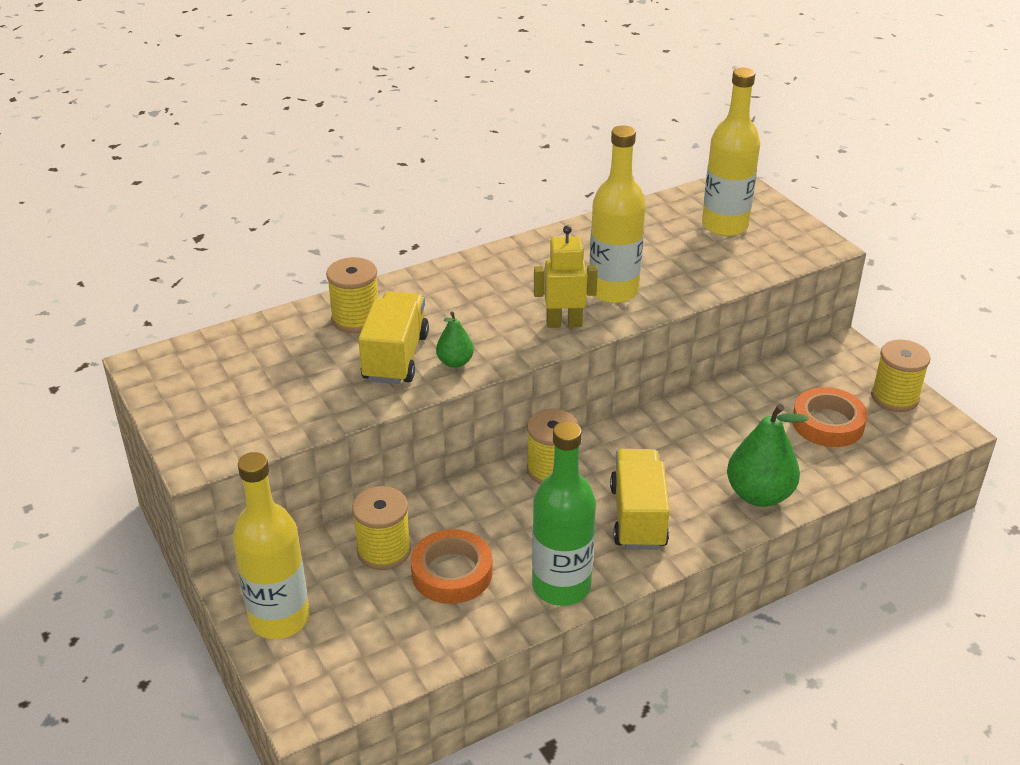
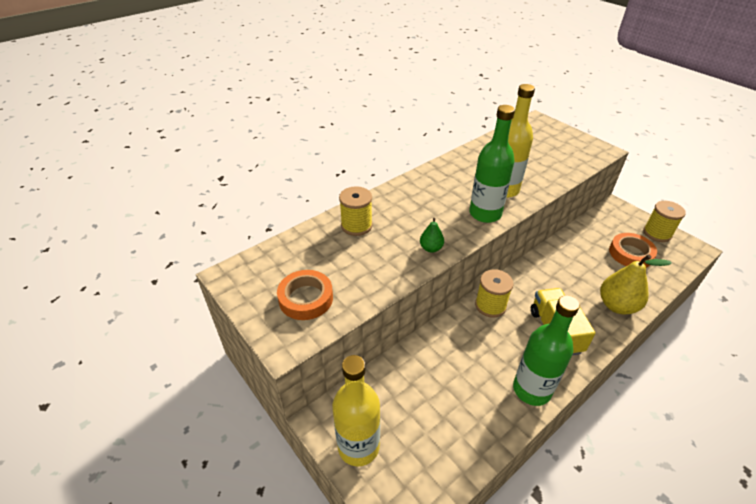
camera: 10 degrees left, 5 degrees up
(384, 550) = (410, 380): yellow spool -> none
(395, 357) = (392, 249): yellow truck -> none
(452, 572) = (459, 390): orange tape -> orange tape (306, 298)
(564, 323) = (485, 214): yellow robot -> green bottle
(725, 225) = (545, 144): yellow bottle -> none
(759, 495) = (617, 305): green pear -> yellow pear

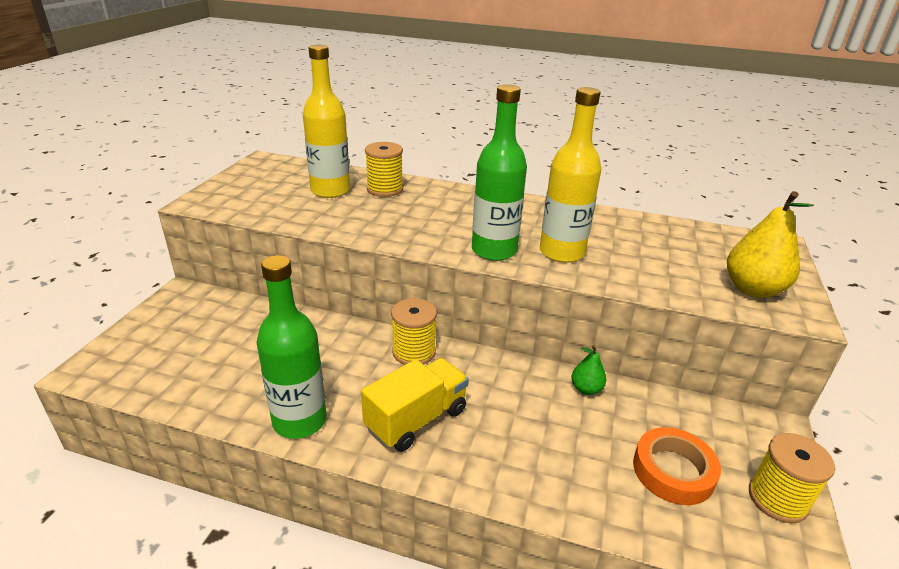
camera: 55 degrees right, 10 degrees down
(306, 298) = (260, 195): orange tape -> none
(358, 446) = (162, 321): yellow bottle -> yellow bottle (330, 191)
(431, 248) = (391, 233): green pear -> green pear (586, 389)
(617, 305) = (527, 476): yellow pear -> yellow pear (753, 289)

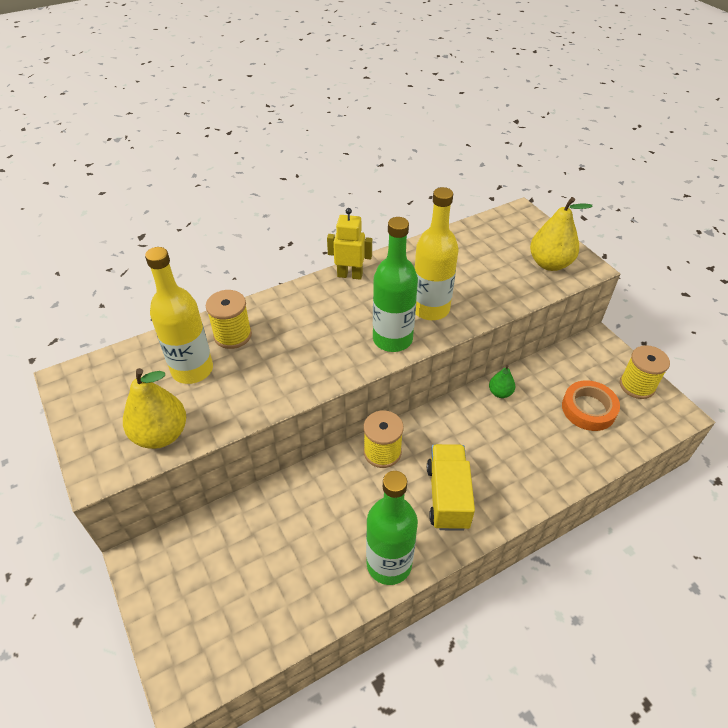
camera: 45 degrees left, 15 degrees up
(257, 207) = (161, 434): none -> yellow pear
(527, 202) = (350, 275): none -> yellow robot

